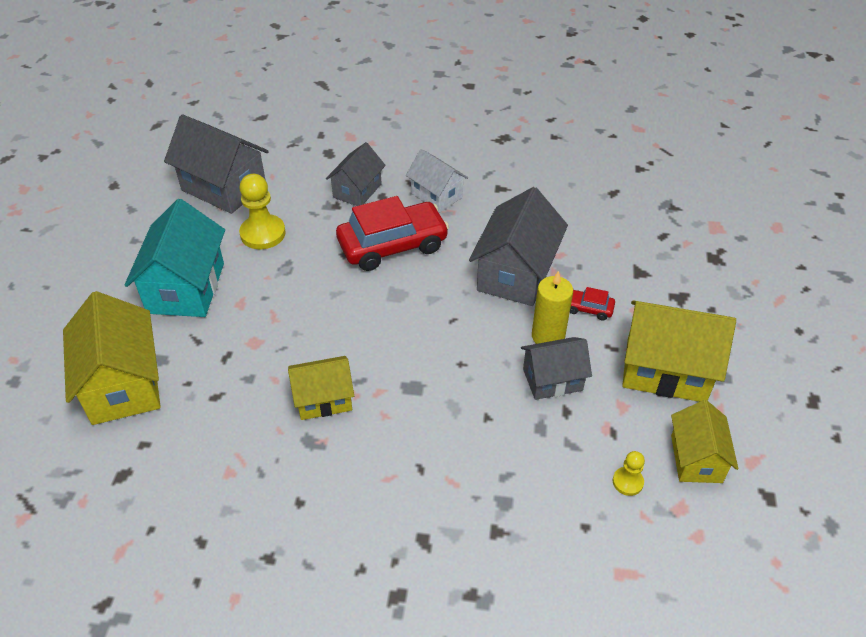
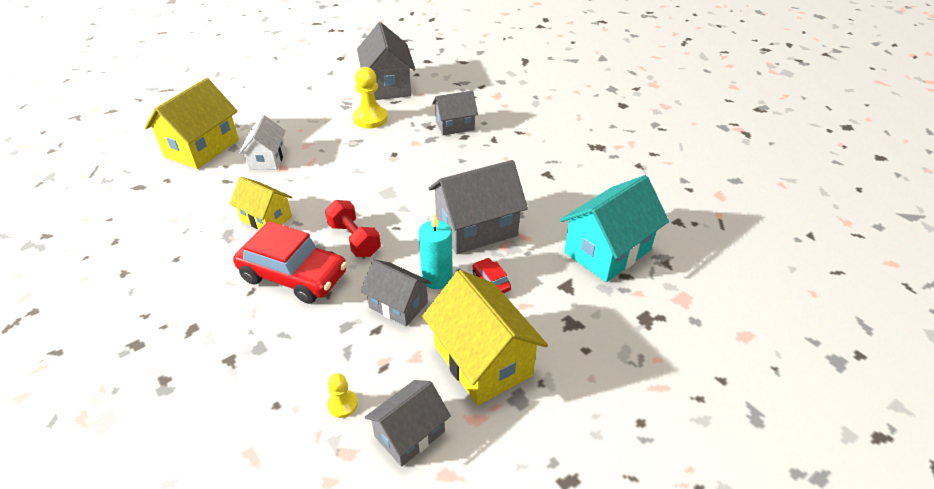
camera: 45 degrees right, 5 degrees down
(186, 288) = (295, 122): turquoise house -> turquoise house (607, 251)
(392, 245) = (428, 166): red car -> red car (294, 276)
(434, 356) = (354, 239): none -> red dumbbell
(436, 195) = (498, 154): white house -> white house (267, 159)
(548, 336) = (437, 278): yellow candle -> turquoise candle
(696, 459) = (409, 434): yellow house -> grey house

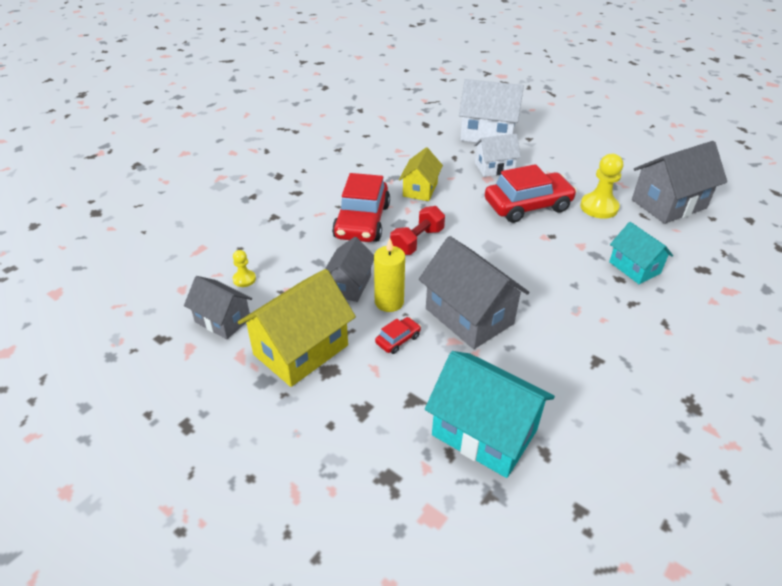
camera: 75 degrees right, 0 degrees up
(202, 148) = (487, 134): yellow house -> white house
(343, 155) = (527, 206): none -> red car
(437, 278) = (389, 302): turquoise candle -> yellow candle
(455, 126) = (634, 267): grey house -> turquoise house

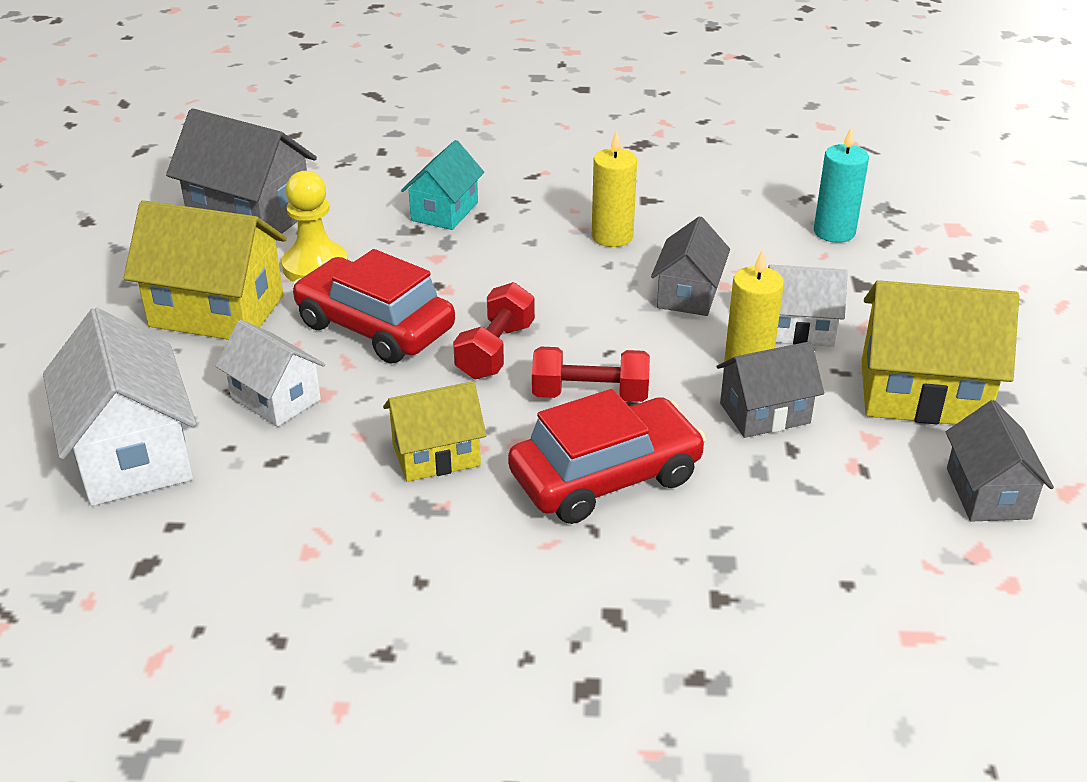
camera: 125 degrees left, 5 degrees down
(244, 279) = (897, 527): yellow pawn -> none
(398, 339) = (798, 329): red car -> white house
(469, 316) = (688, 294): grey house -> grey house, size x0.61
(477, 230) = (495, 351): none -> red dumbbell
(484, 432) = (834, 232): turquoise house -> turquoise candle
(557, 319) = (612, 236): none -> yellow candle
(576, 172) = (217, 311): none -> yellow house

